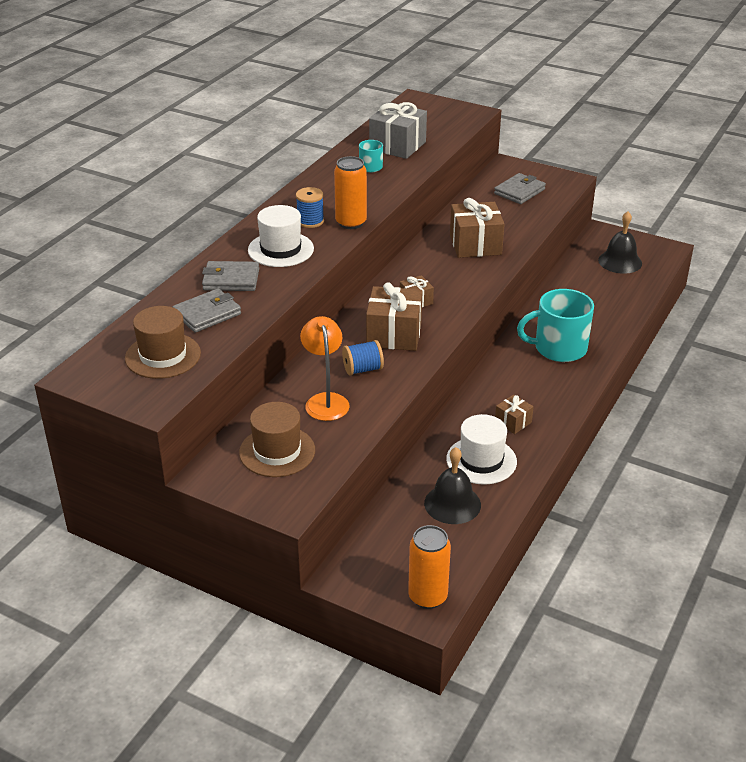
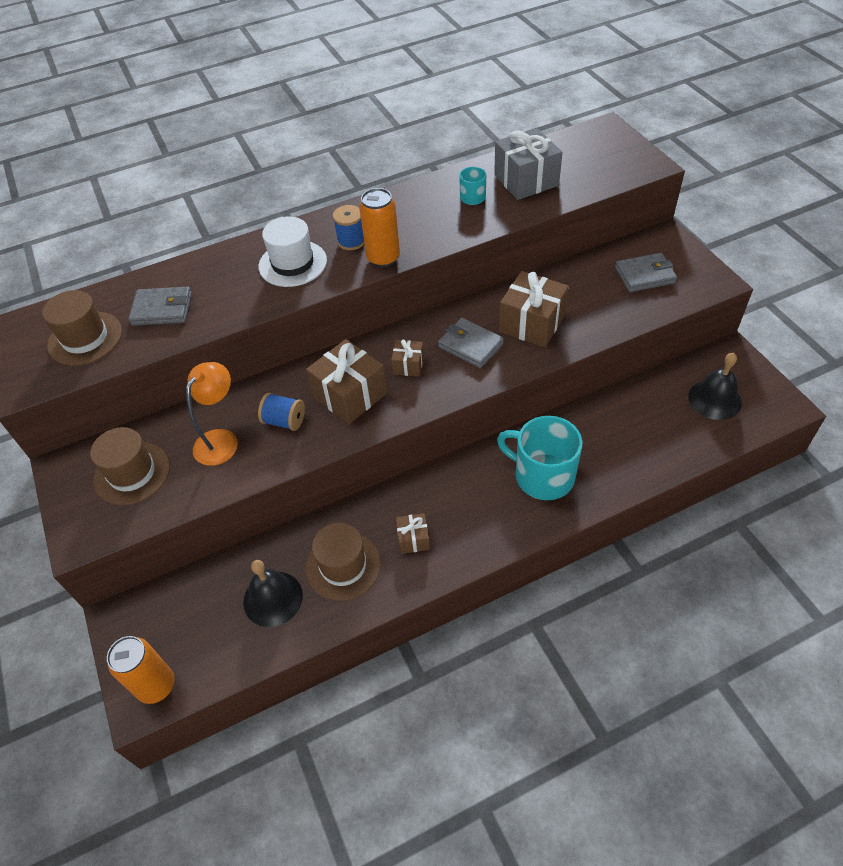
camera: 40 degrees right, 15 degrees up
(231, 280) = (219, 280): grey wallet -> grey wallet (470, 345)
(481, 460) = (343, 566): white hat -> brown hat

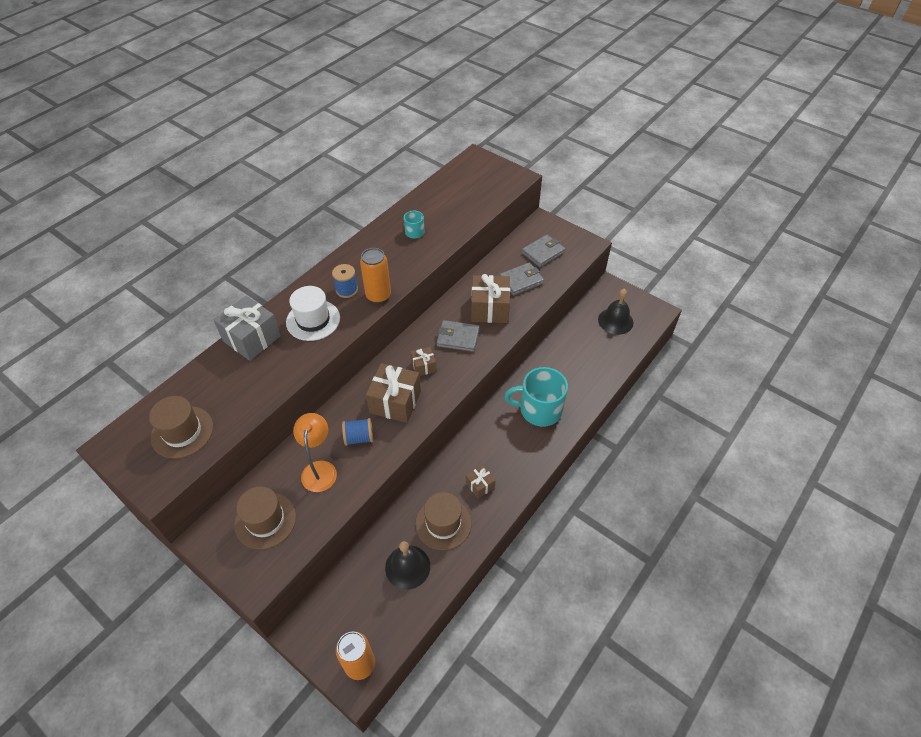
camera: 30 degrees left, 0 degrees up
(162, 309) = (232, 388): grey wallet -> grey wallet (521, 281)
(526, 180) = (444, 209): grey gift -> grey gift (252, 338)

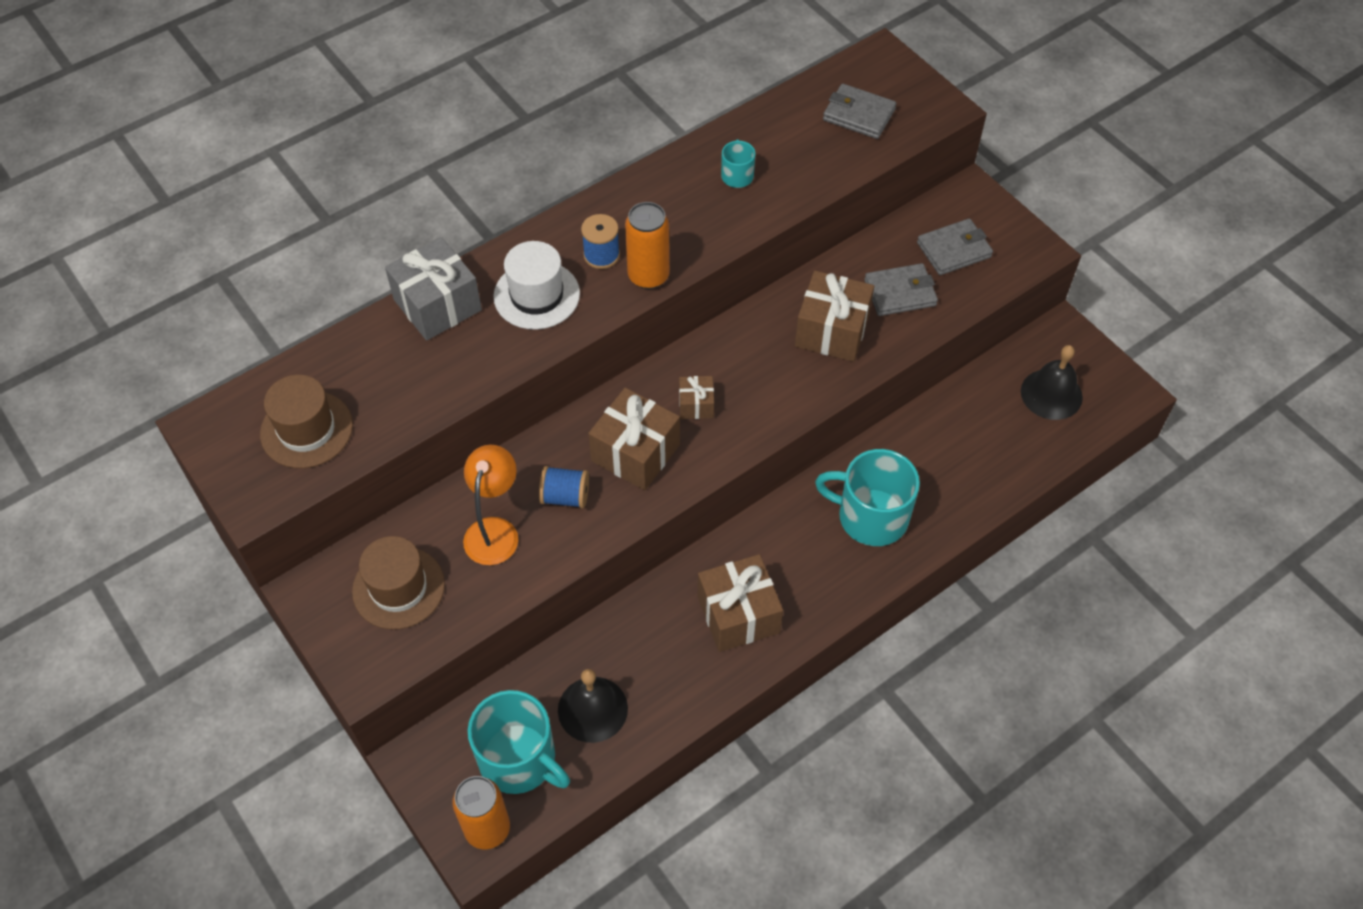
camera: 15 degrees right, 5 degrees up
(369, 612) = (519, 759): none -> turquoise mug
(443, 523) = (664, 658): brown hat -> none
(458, 338) = (765, 369): grey wallet -> grey wallet (859, 115)
(480, 485) = (738, 614): brown gift -> brown gift, size x1.91

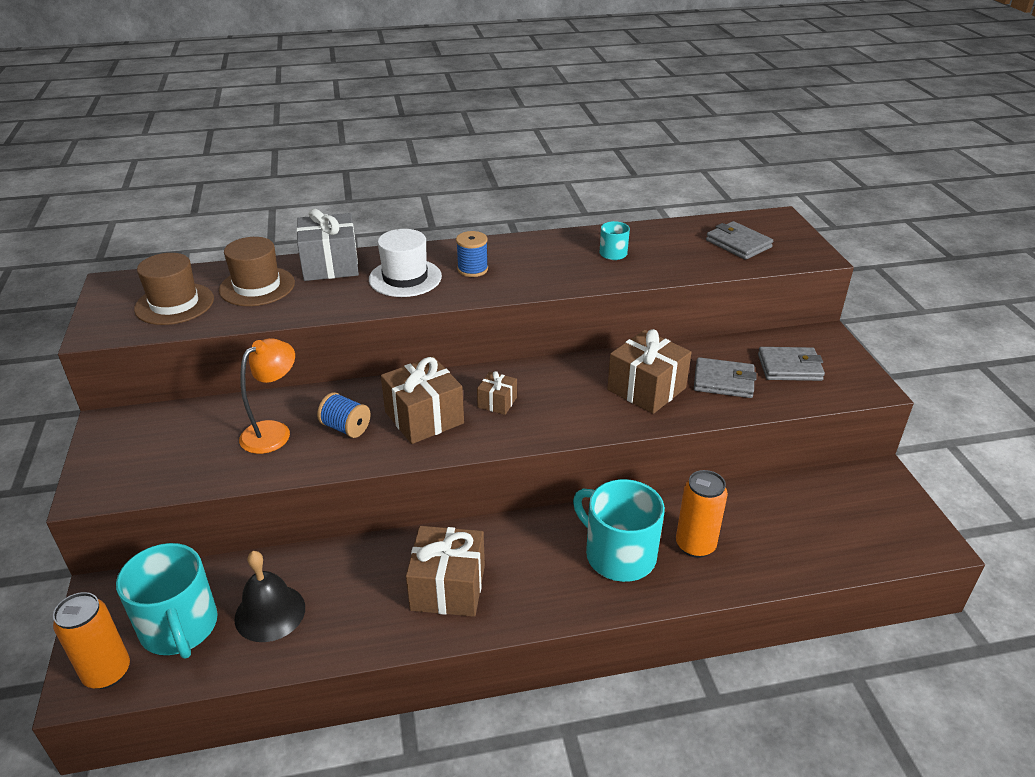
camera: 25 degrees right, 20 degrees down
(398, 588) = (171, 443): brown hat -> brown hat (257, 286)
(648, 276) = (498, 289): orange can -> orange can (695, 545)
(1051, 394) = (848, 518): black bell -> none

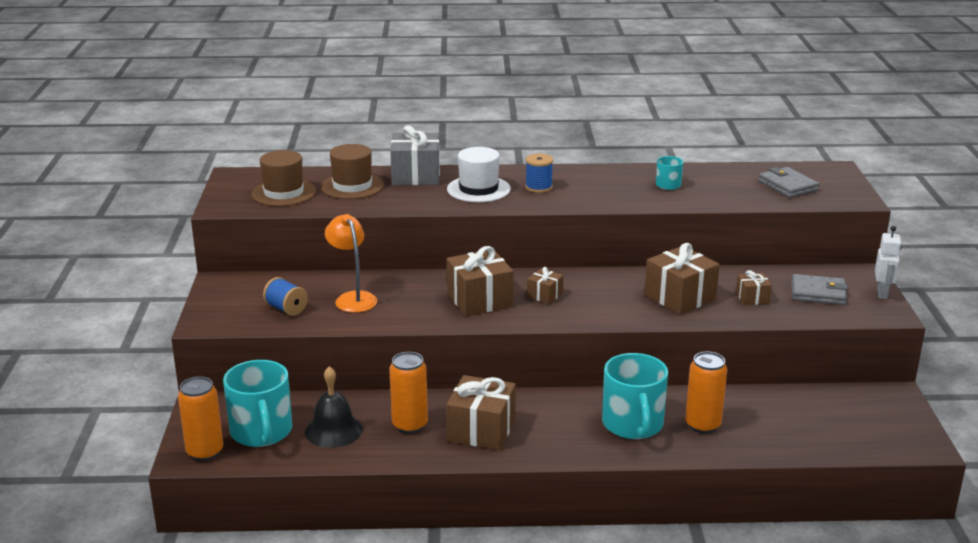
camera: 10 degrees right, 10 degrees down
(274, 431) = (353, 298): orange lamp -> orange lamp turned 75 degrees counterclockwise
(346, 428) = (412, 301): blue spool -> blue spool (286, 309)
(362, 591) = (410, 425): none -> orange can
(619, 555) = (633, 424): turquoise mug -> turquoise mug turned 150 degrees counterclockwise
(723, 381) = (752, 298): grey wallet -> brown gift
(854, 360) = (882, 293): none -> white robot

